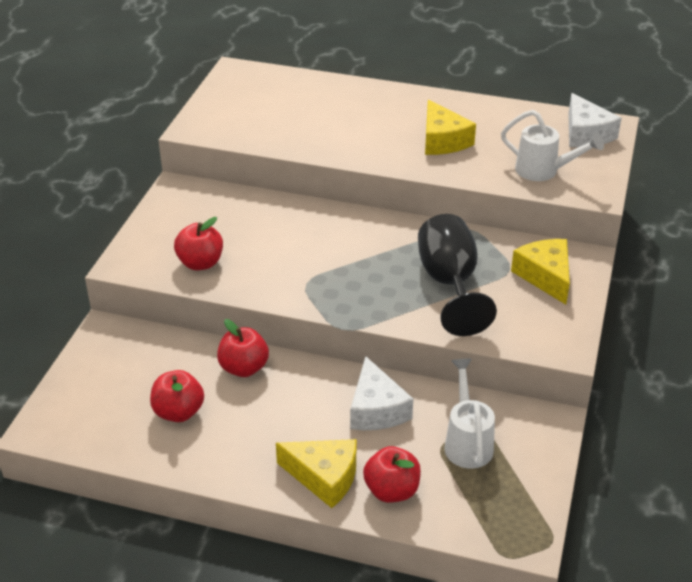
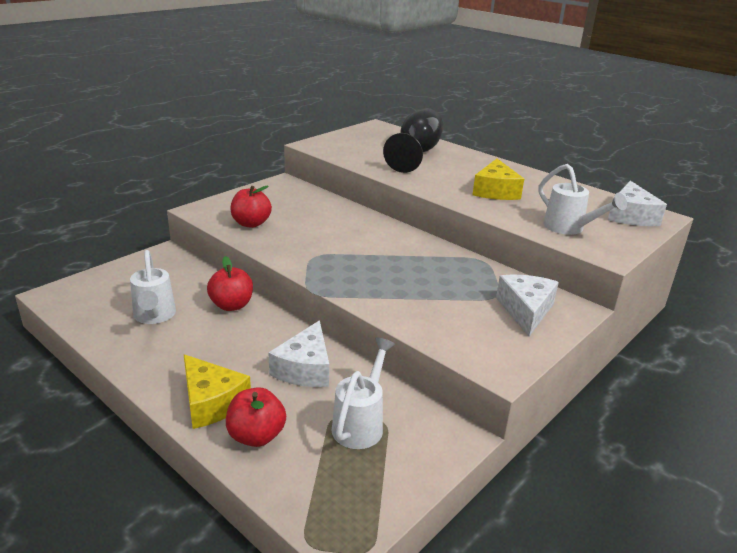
camera: 25 degrees right, 10 degrees down
(178, 412) = (154, 317): red apple -> white watering can
(450, 284) = (432, 290): black goblet -> black goblet (416, 154)
(545, 276) = (525, 310): yellow cheese -> white cheese

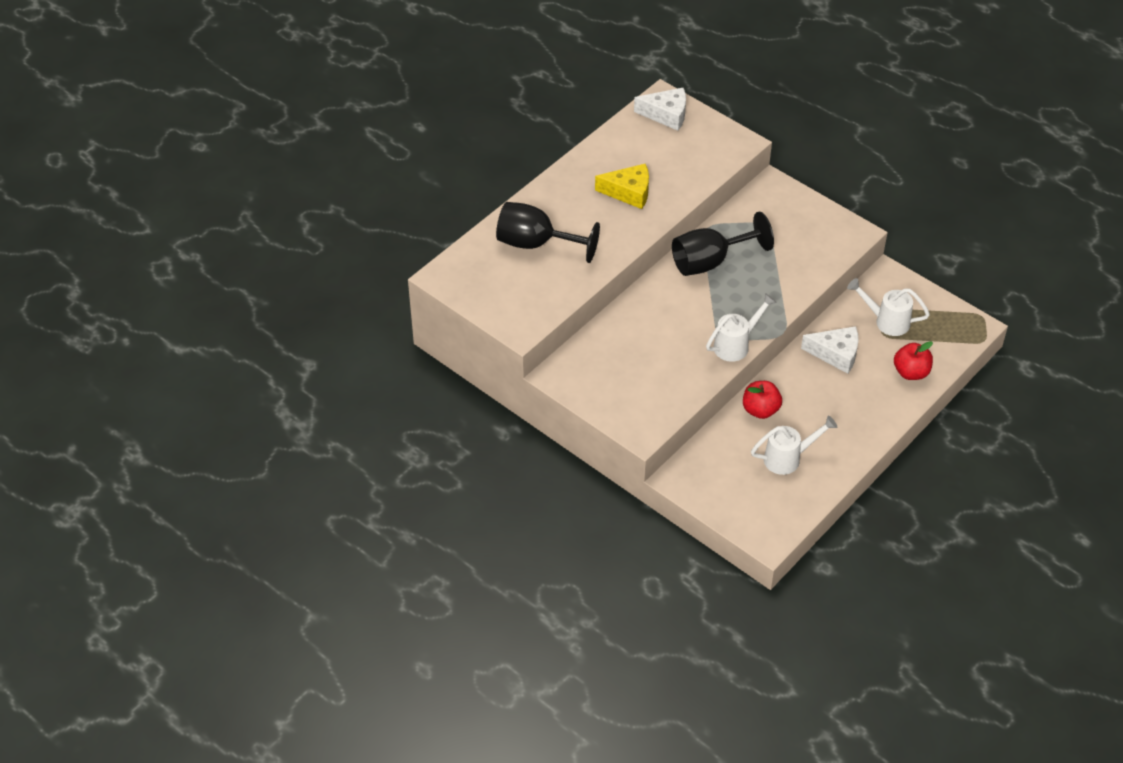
camera: 90 degrees left, 20 degrees up
(211, 402) = (884, 401): yellow cheese -> none
(251, 223) = (666, 387): red apple -> none
(428, 258) = (710, 261): none -> black goblet
(525, 310) = (782, 211): white cheese -> none
(569, 229) = (701, 156): white watering can -> white watering can (736, 344)

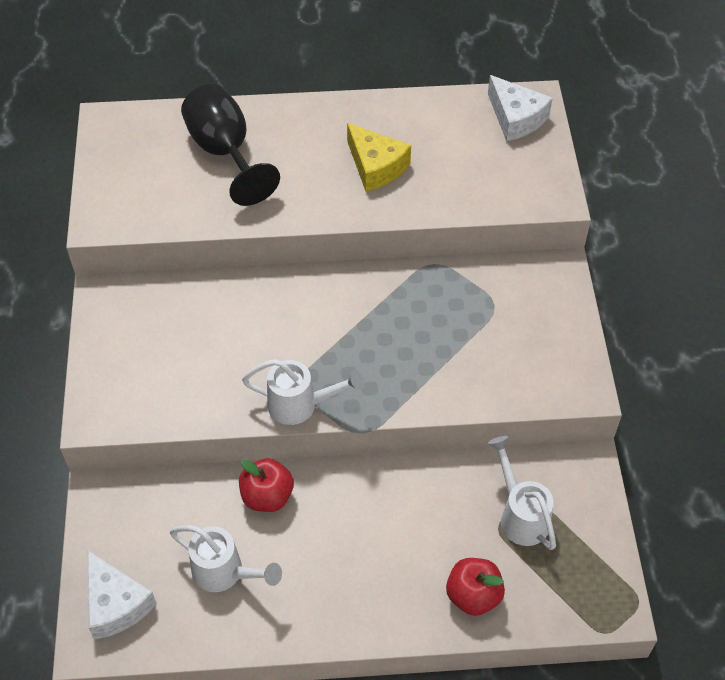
camera: 45 degrees right, 5 degrees up
(710, 261) = (390, 300): black goblet -> none
(836, 354) = (419, 504): white cheese -> white cheese (116, 604)

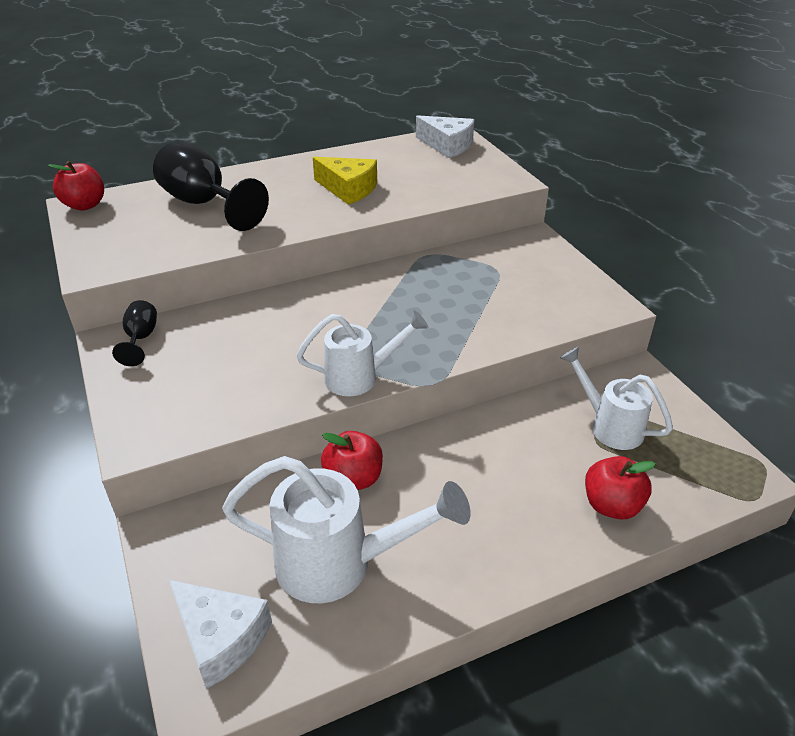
camera: 20 degrees left, 15 degrees down
(113, 124) = (85, 205): none -> red apple
(128, 300) = (141, 339): none -> black goblet
(225, 573) = (341, 564): white watering can -> white watering can, size x1.55

